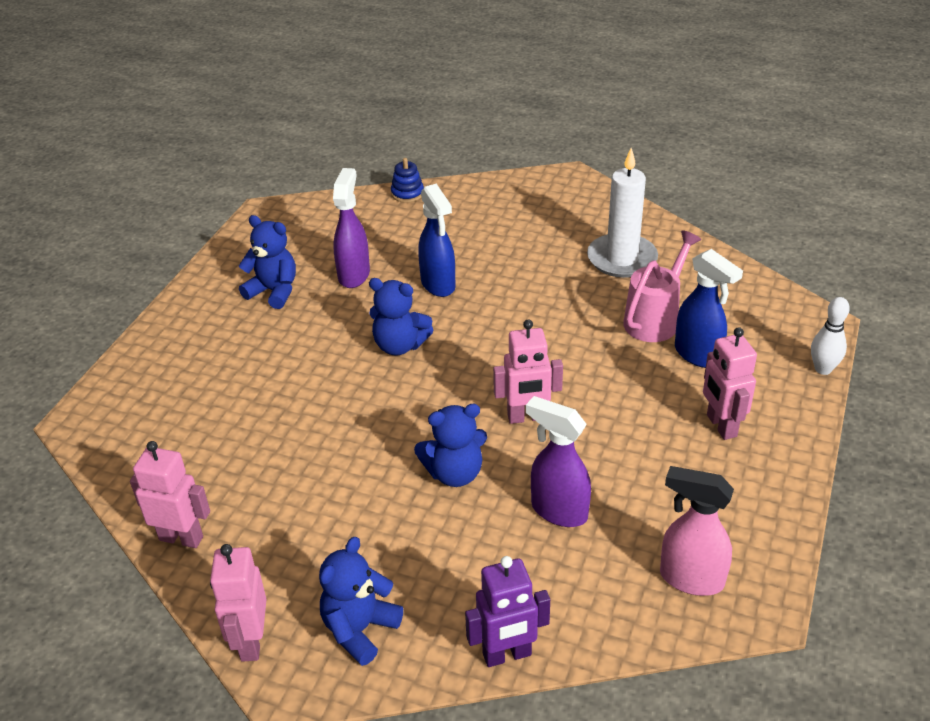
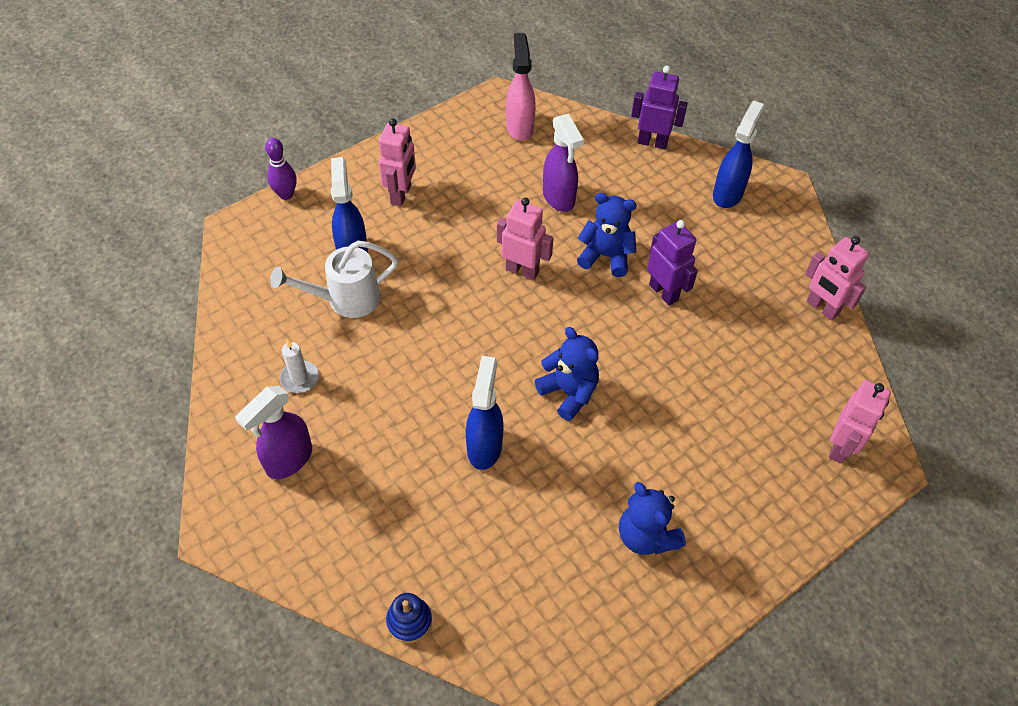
camera: 150 degrees left, 15 degrees up
(251, 642) = (797, 218): pink robot -> pink robot (841, 447)
(354, 275) = (553, 511): purple spray bottle -> purple spray bottle (288, 460)
(359, 629) = (728, 194): blue teddy bear -> blue spray bottle
(368, 468) = (664, 292): none -> purple robot
(622, 259) = (299, 378): white candle -> white candle, size x0.51
(655, 319) = (346, 299): pink watering can -> white watering can
(690, 579) = (519, 127): pink spray bottle -> pink spray bottle turned 150 degrees counterclockwise
(823, 369) = (286, 194): white bowling pin -> purple bowling pin

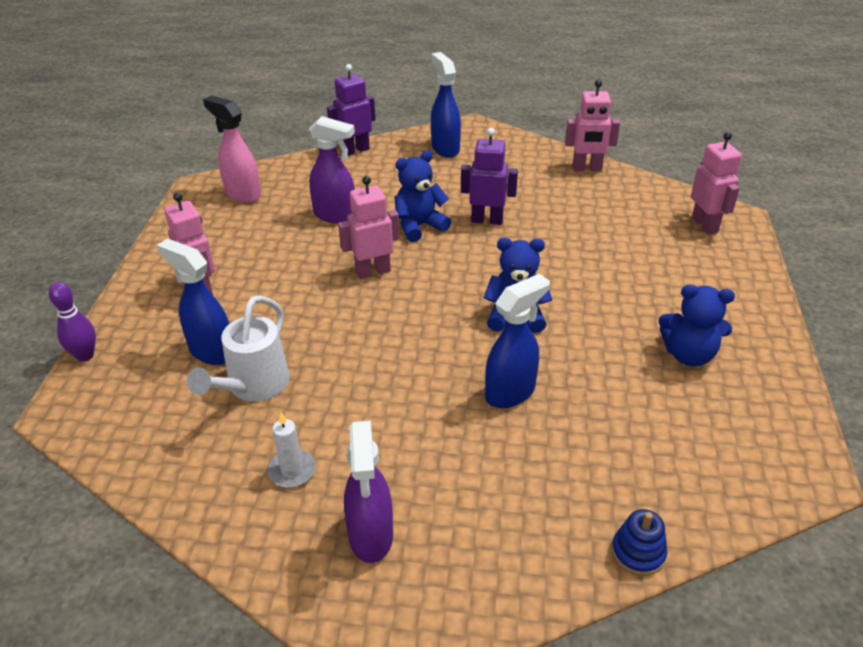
camera: 45 degrees left, 15 degrees down
(484, 446) = (511, 392): blue spray bottle -> blue spray bottle turned 90 degrees clockwise

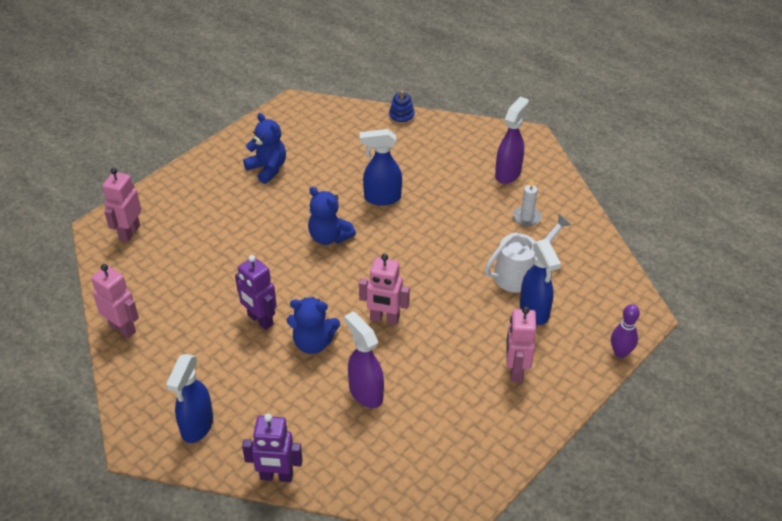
camera: 145 degrees left, 5 degrees up
(242, 194) = (424, 470): pink spray bottle -> none

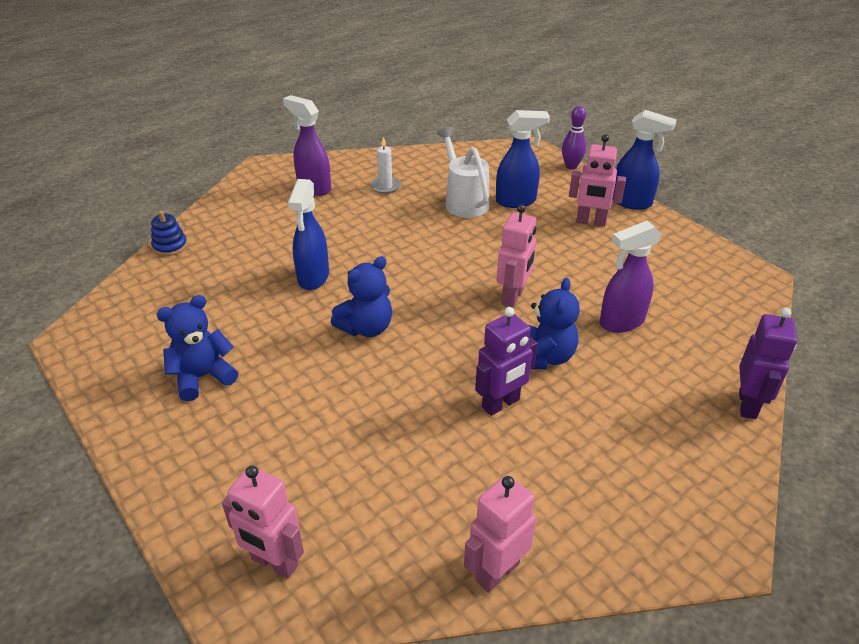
camera: 80 degrees left, 5 degrees down
(197, 426) = (683, 479): blue spray bottle -> blue spray bottle (632, 202)

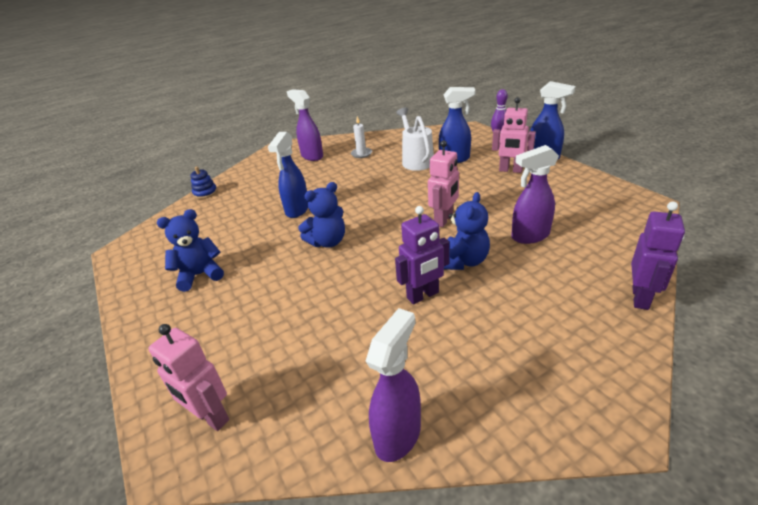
camera: 10 degrees right, 5 degrees down
(497, 572) = (398, 434): pink robot -> purple spray bottle

